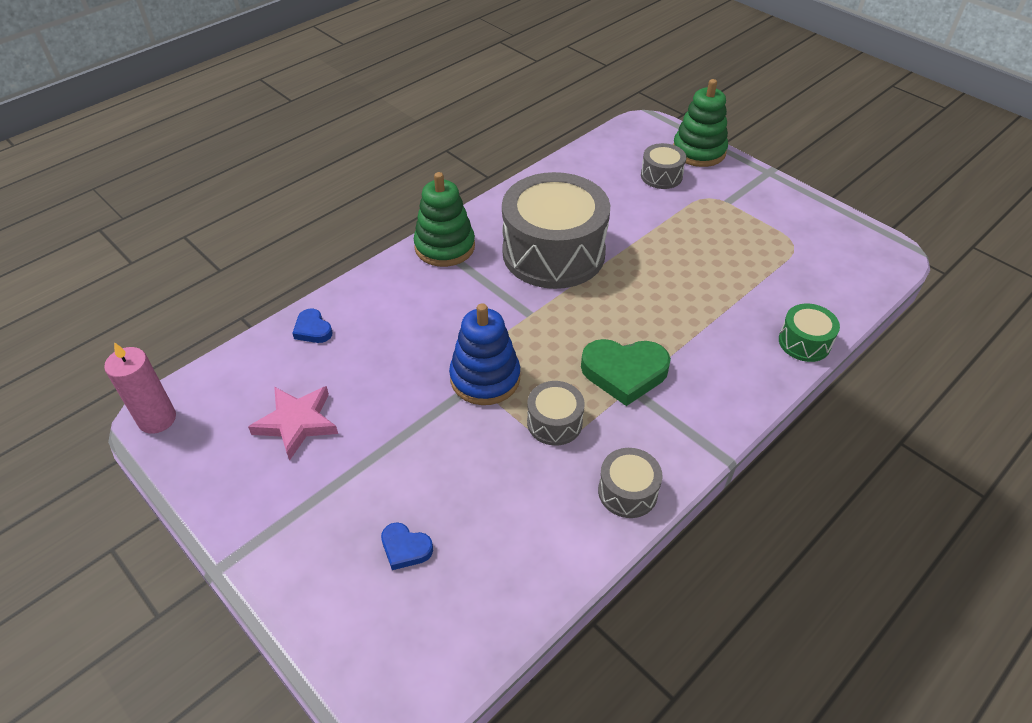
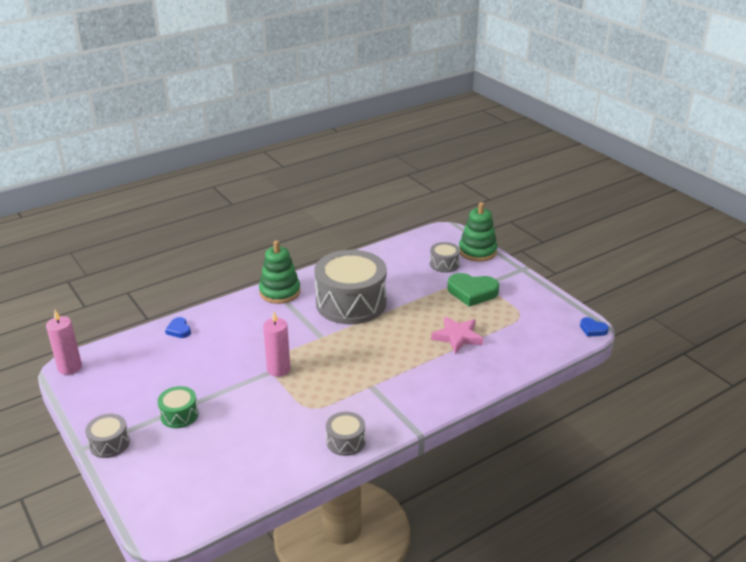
camera: 10 degrees right, 15 degrees down
(297, 423) = (153, 379): pink star -> pink star (457, 337)
(405, 548) = (196, 453): blue heart -> blue heart (592, 329)
(485, 378) = (278, 369): blue stacking toy -> pink candle
(554, 422) = (314, 398): grey drum -> grey drum (109, 443)
(624, 373) = (370, 377): green heart -> green heart (472, 292)
(804, 342) = (500, 373): green drum -> green drum (179, 415)

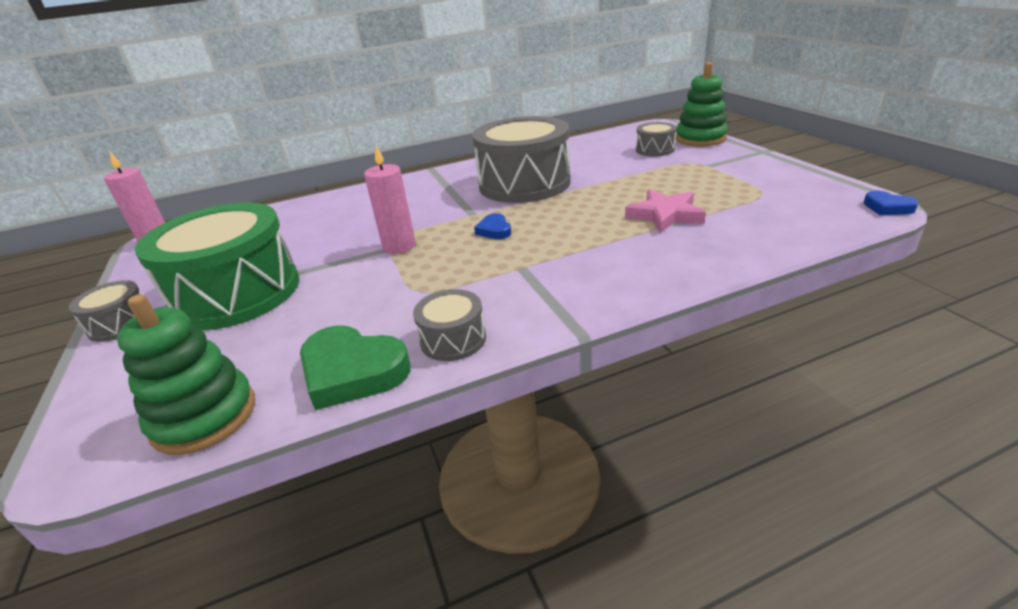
camera: 15 degrees right, 0 degrees up
(179, 330) = (304, 208): blue heart -> blue heart (494, 230)
(179, 415) = (237, 293): green drum -> green drum, size x2.23
(280, 292) = (442, 175): green stacking toy -> green stacking toy (204, 417)
(472, 292) = (691, 172): green heart -> green heart (352, 372)

